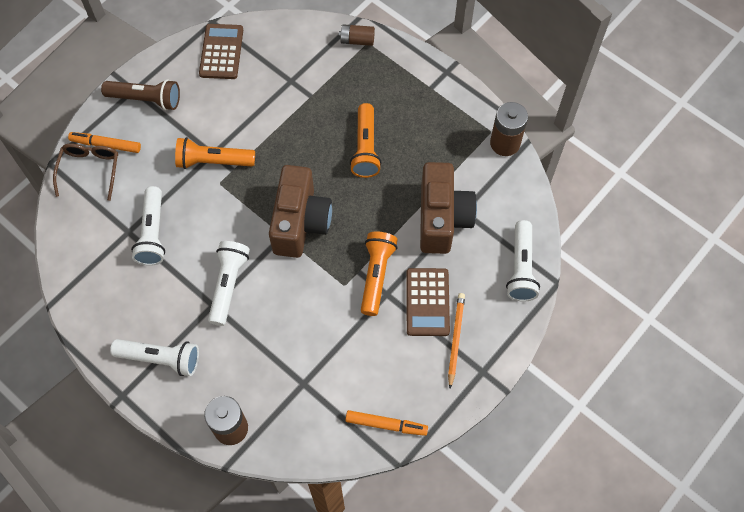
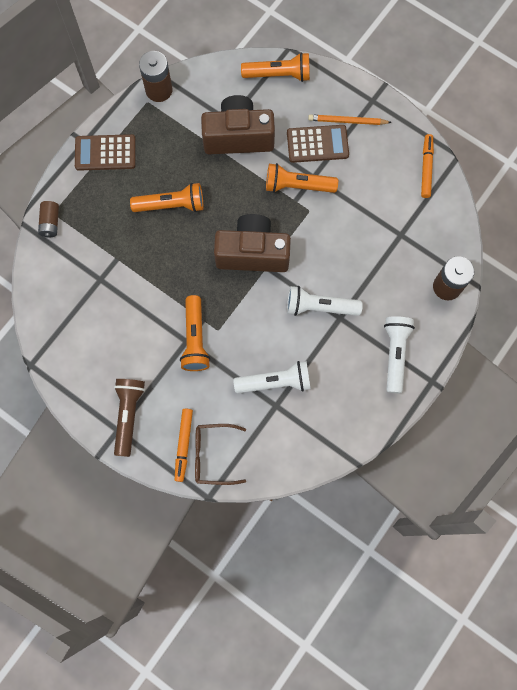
camera: 95 degrees left, 10 degrees up
(221, 52) = (68, 350): brown calculator -> brown calculator (105, 153)
(521, 268) = (279, 75): white flashlight -> orange flashlight

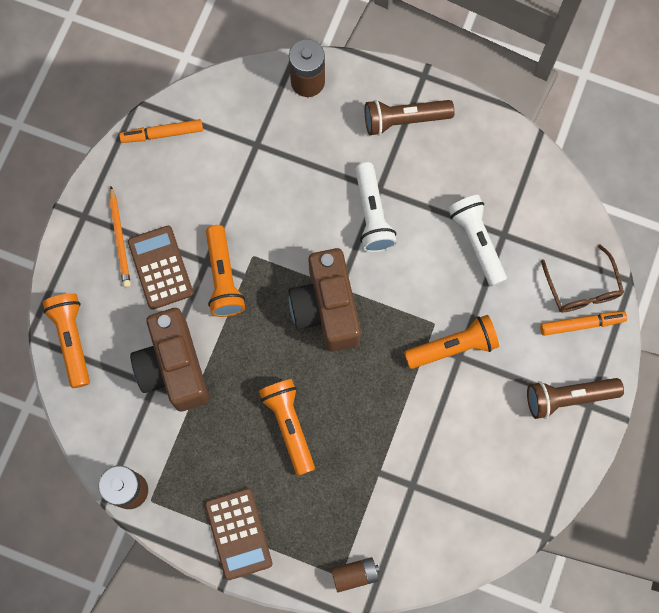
camera: 105 degrees left, 0 degrees up
(395, 354) = (404, 120): white flashlight -> brown flashlight

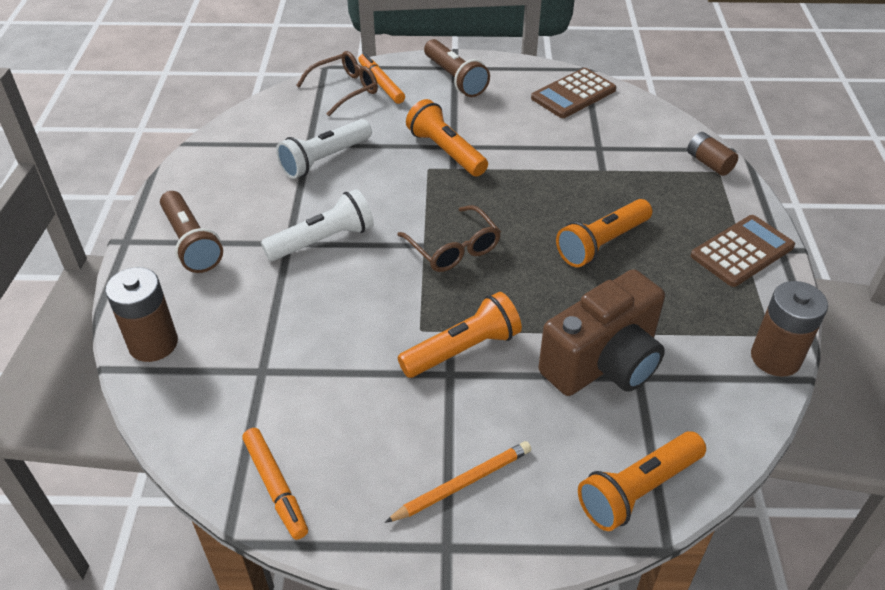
camera: 110 degrees left, 30 degrees down
(160, 267) = (481, 420): brown calculator -> brown calculator (573, 94)
(326, 308) = (454, 249): brown camera -> brown glasses

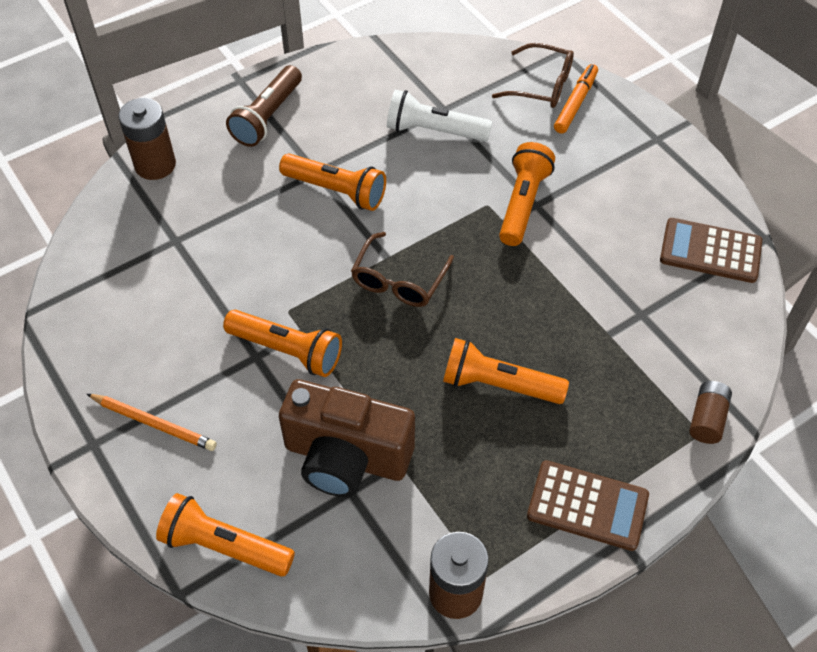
camera: 55 degrees right, 10 degrees up
(276, 487) = (80, 314): orange marker -> none
(323, 240) = (336, 191): white flashlight -> orange flashlight
(455, 79) = (638, 149): brown flashlight -> none

